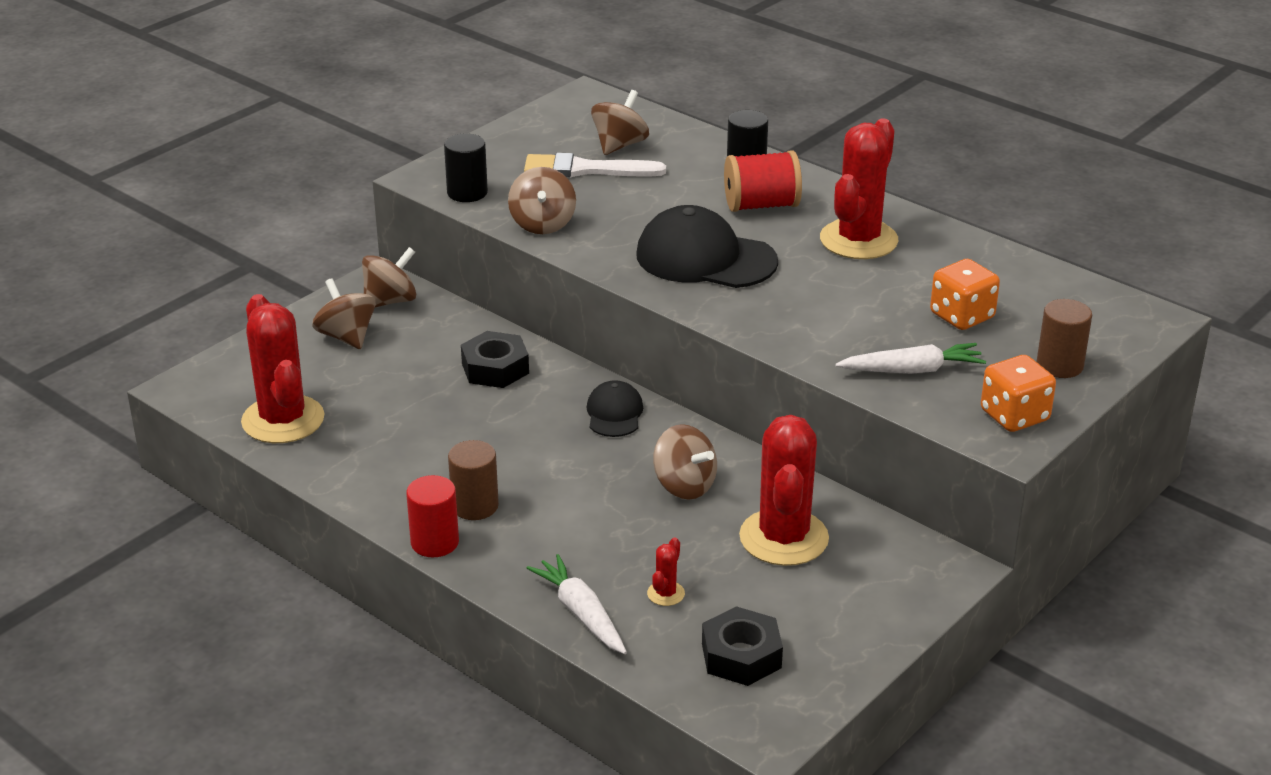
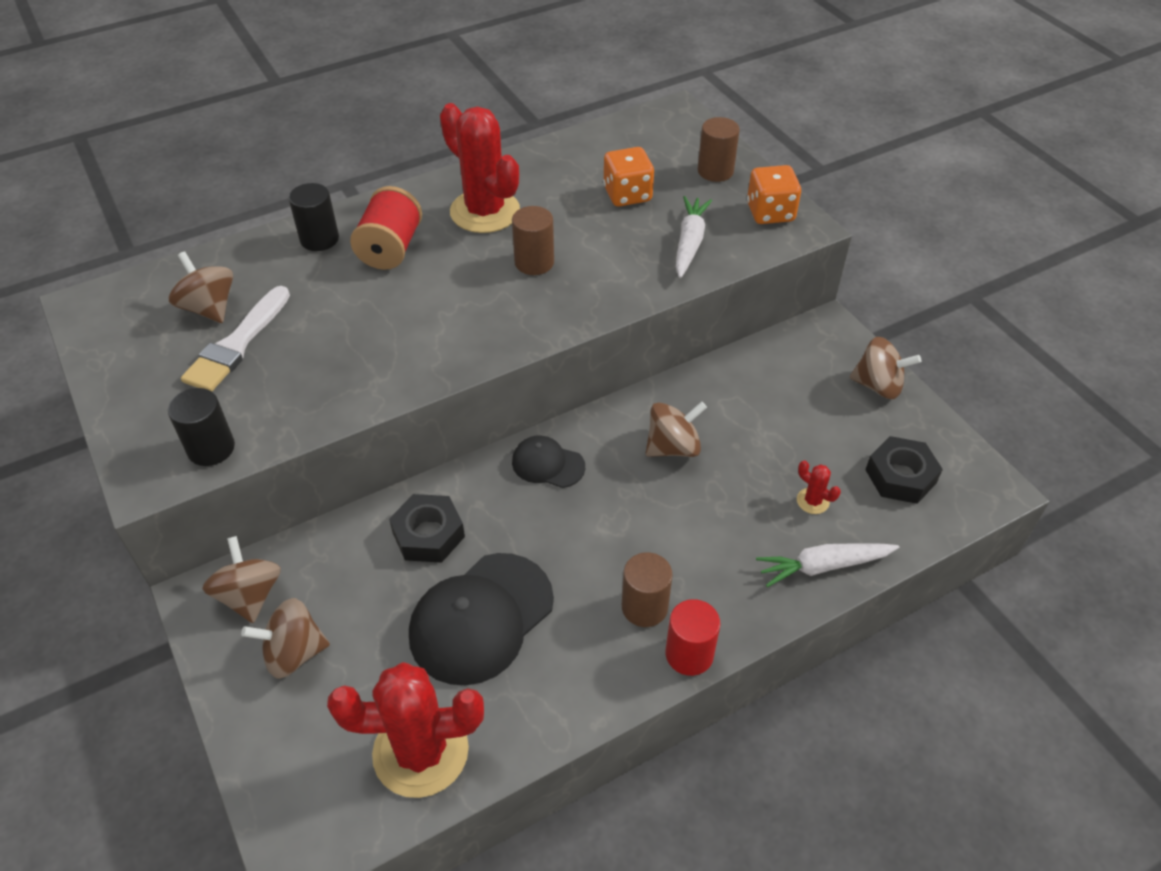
camera: 70 degrees left, 15 degrees up
(542, 224) = (319, 404): brown spinning top -> brown spinning top (878, 385)
(705, 258) = (456, 308): black cap -> black cap (481, 618)
(784, 538) = (763, 407): red cactus -> none
(803, 284) = (534, 262): none -> brown cylinder

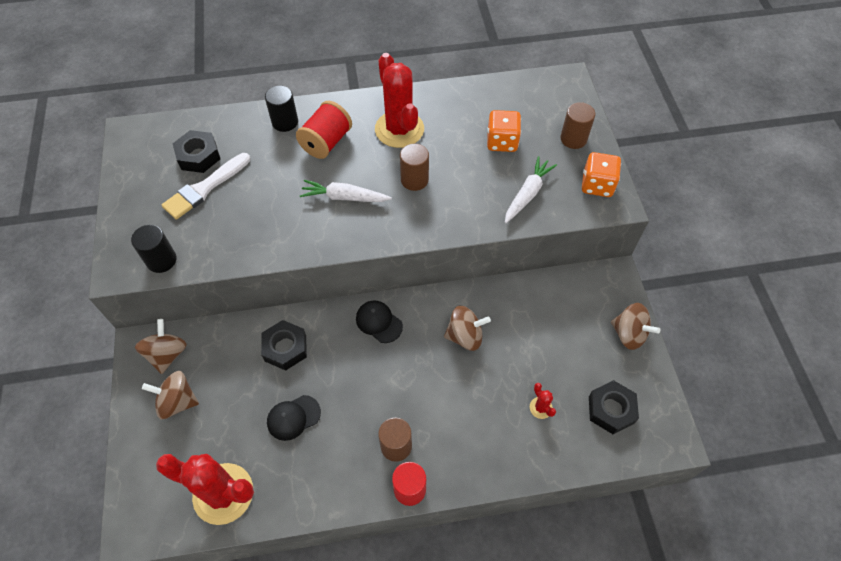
camera: 20 degrees right, 10 degrees up
(209, 308) = (198, 156): brown spinning top -> black nut
(481, 618) = (293, 417): black cap -> black cap, size x0.53
(823, 566) = (525, 458): white carrot -> white carrot (344, 197)

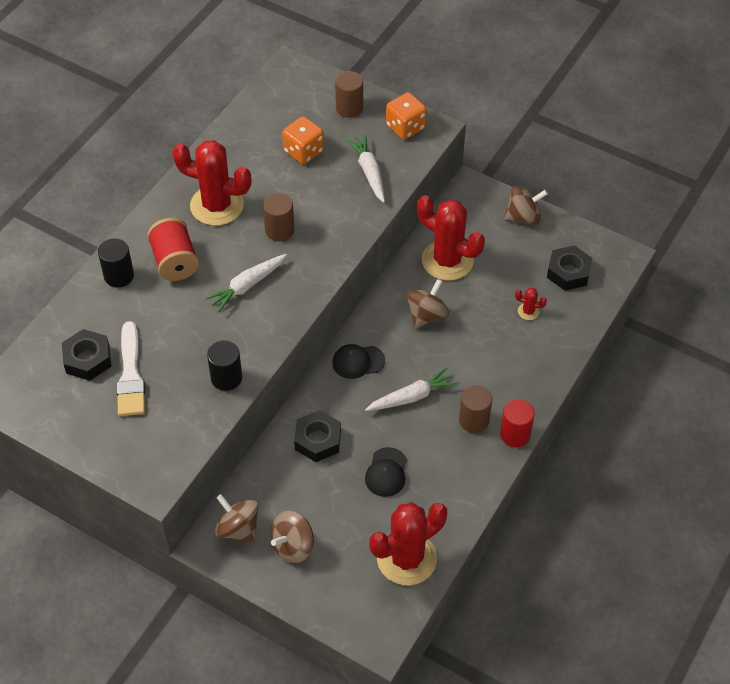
camera: 50 degrees left, 5 degrees down
(161, 260) = (177, 447): black cylinder -> black cylinder (226, 378)
(379, 383) = (411, 397): none -> white carrot
(530, 312) = (447, 260): none -> red cactus

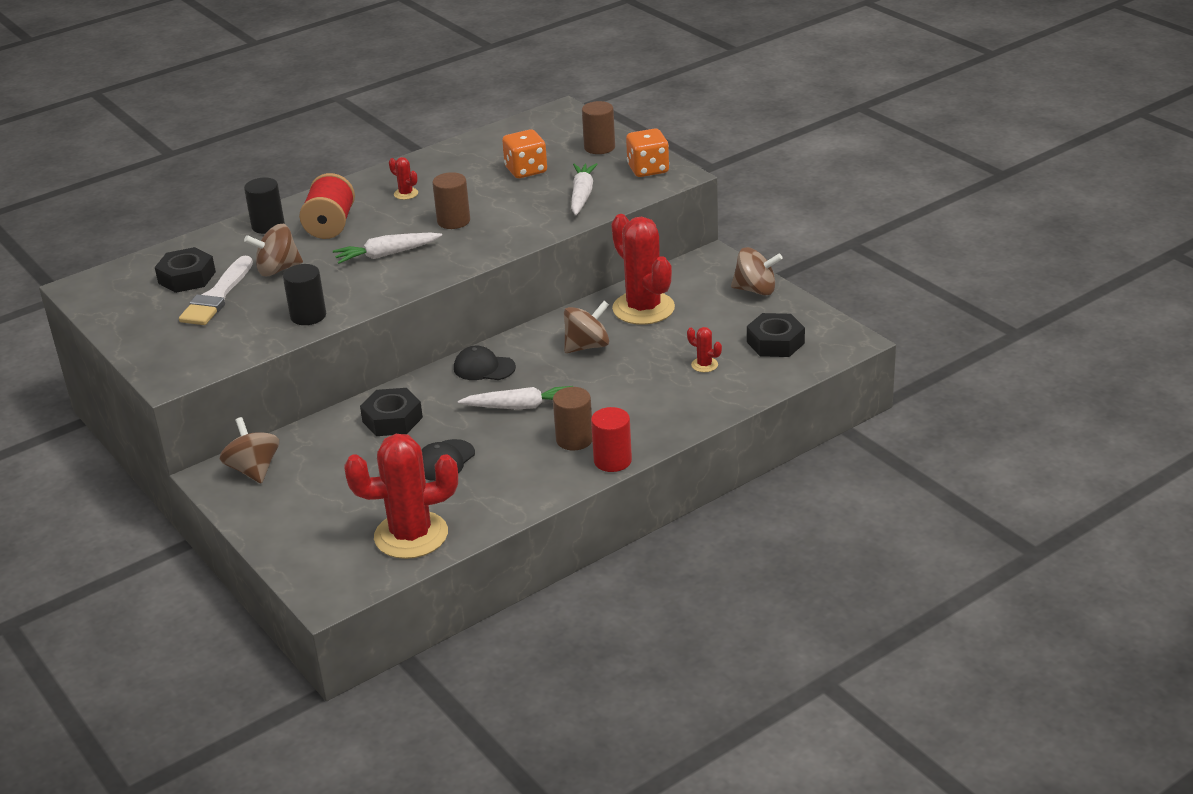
camera: 25 degrees right, 20 degrees down
(217, 205) = (406, 194): red cactus -> red cactus, size x0.41
(293, 546) = (298, 497): brown spinning top -> brown spinning top (277, 269)

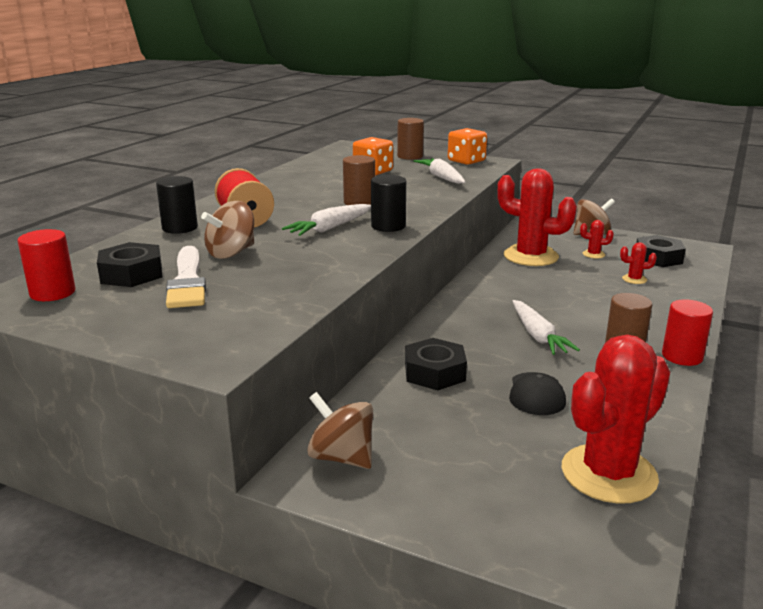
camera: 30 degrees left, 10 degrees down
(121, 286) = (52, 293): none -> red cylinder
(308, 316) = (314, 279): black cylinder -> black cylinder (388, 226)
(406, 194) = (290, 194): red cactus -> red cactus (593, 254)
(484, 368) = (463, 316): black cap -> none
(520, 406) = (538, 336): white carrot -> white carrot turned 105 degrees clockwise
(587, 346) = (526, 285): brown spinning top -> none

